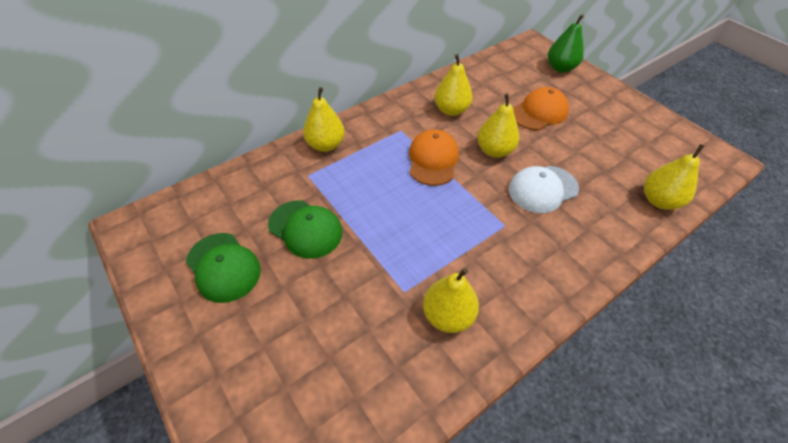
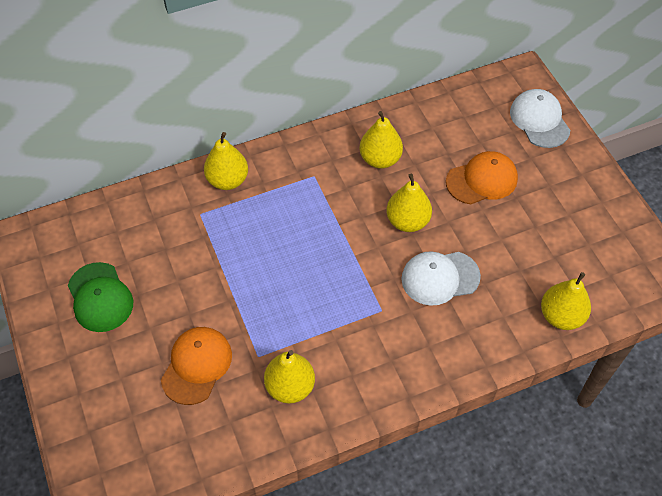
camera: 15 degrees right, 5 degrees up
(305, 229) = (183, 274): green cap -> none
(433, 160) = (336, 220): orange cap -> orange cap (197, 366)
(560, 68) = (539, 120): green pear -> white cap

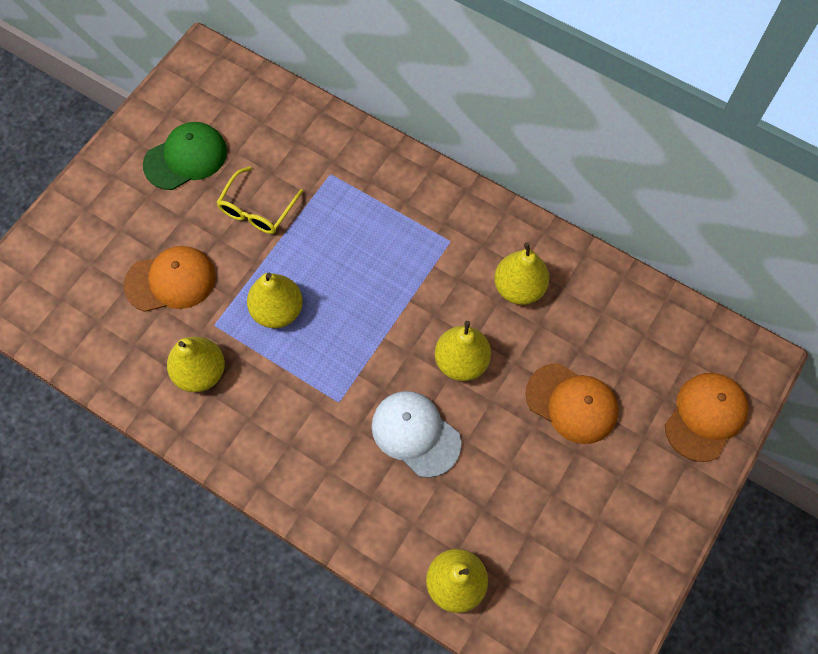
camera: 55 degrees right, 10 degrees up
(100, 297) = (186, 158): green cap -> green cap turned 150 degrees counterclockwise
(187, 275) = (257, 209): none -> yellow glasses
(227, 180) = (385, 171): yellow pear -> yellow pear (277, 311)
(539, 120) = (705, 416): white cap -> orange cap

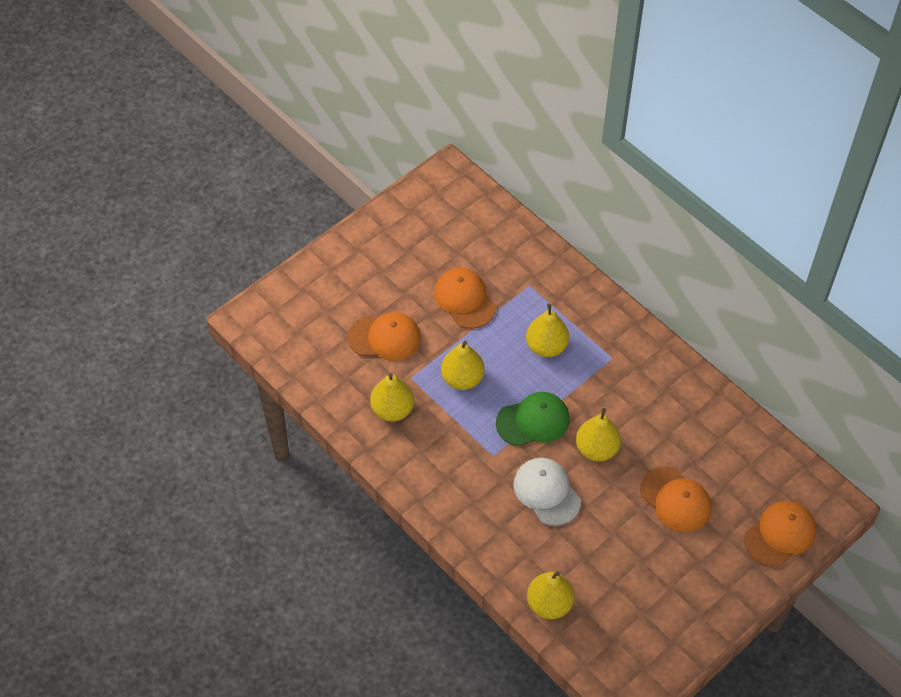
camera: 15 degrees right, 10 degrees down
(186, 158) = (417, 248): green cap -> green cap (533, 421)
(257, 209) = (464, 299): yellow glasses -> orange cap
(519, 288) = (658, 405): yellow pear -> yellow pear (546, 346)

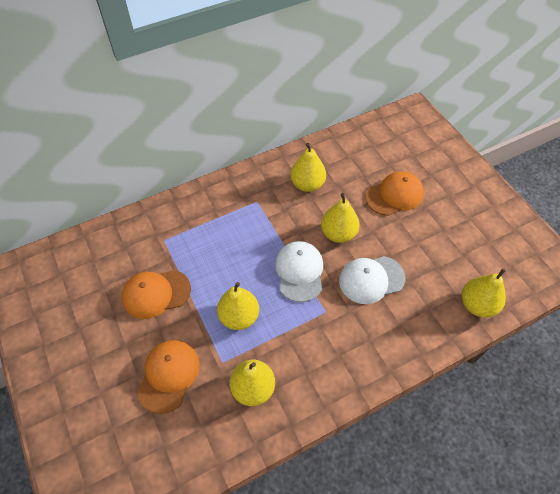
camera: 75 degrees left, 0 degrees up
(533, 421) = (299, 272): green cap -> white cap
(546, 346) = (230, 243): yellow pear -> yellow pear (307, 184)
(780, 534) = (433, 145): orange cap -> none

